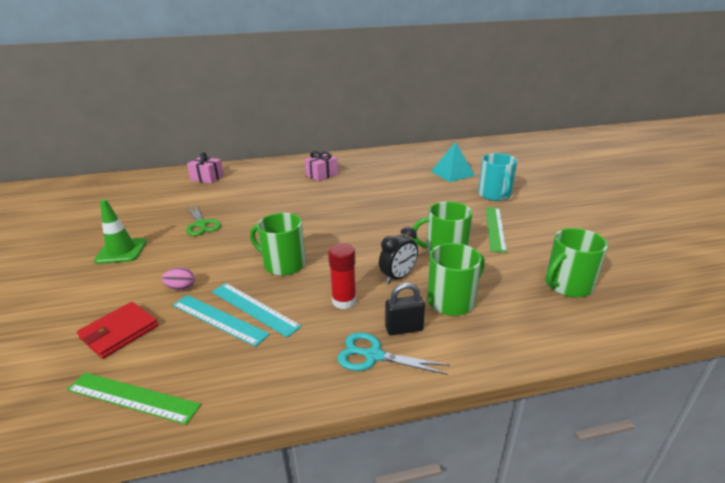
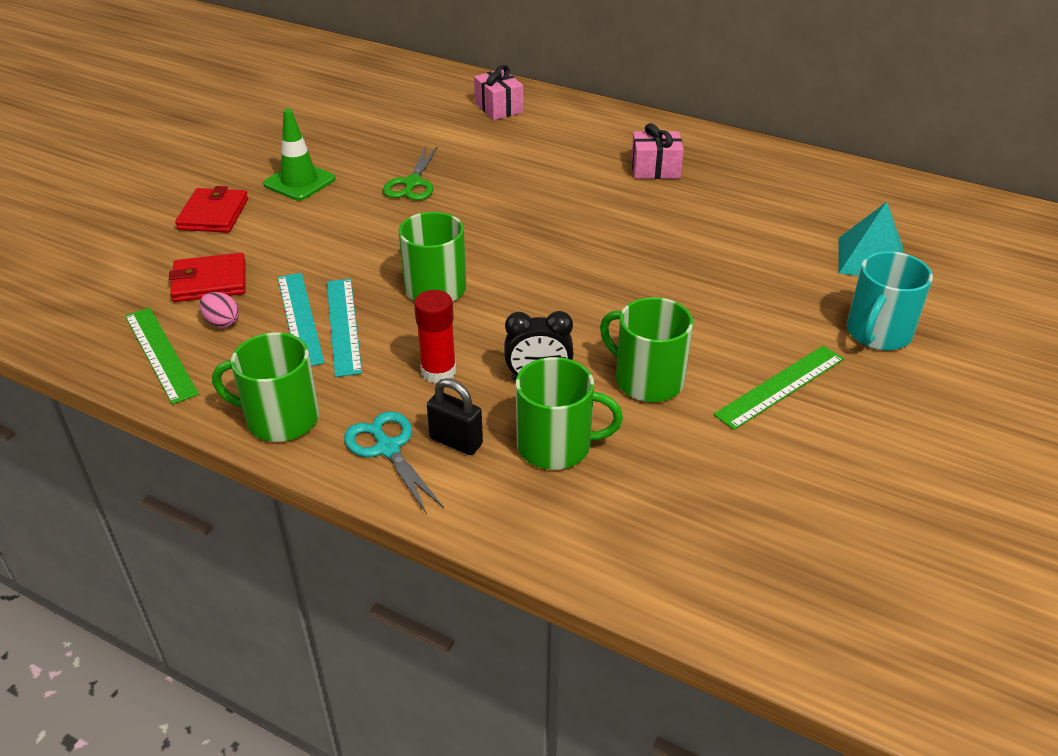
camera: 40 degrees right, 10 degrees up
(72, 293) = (213, 214): none -> red wallet
(181, 288) = (306, 261): pink egg -> pink egg (222, 322)
(567, 285) = (741, 522): green mug -> green mug (281, 419)

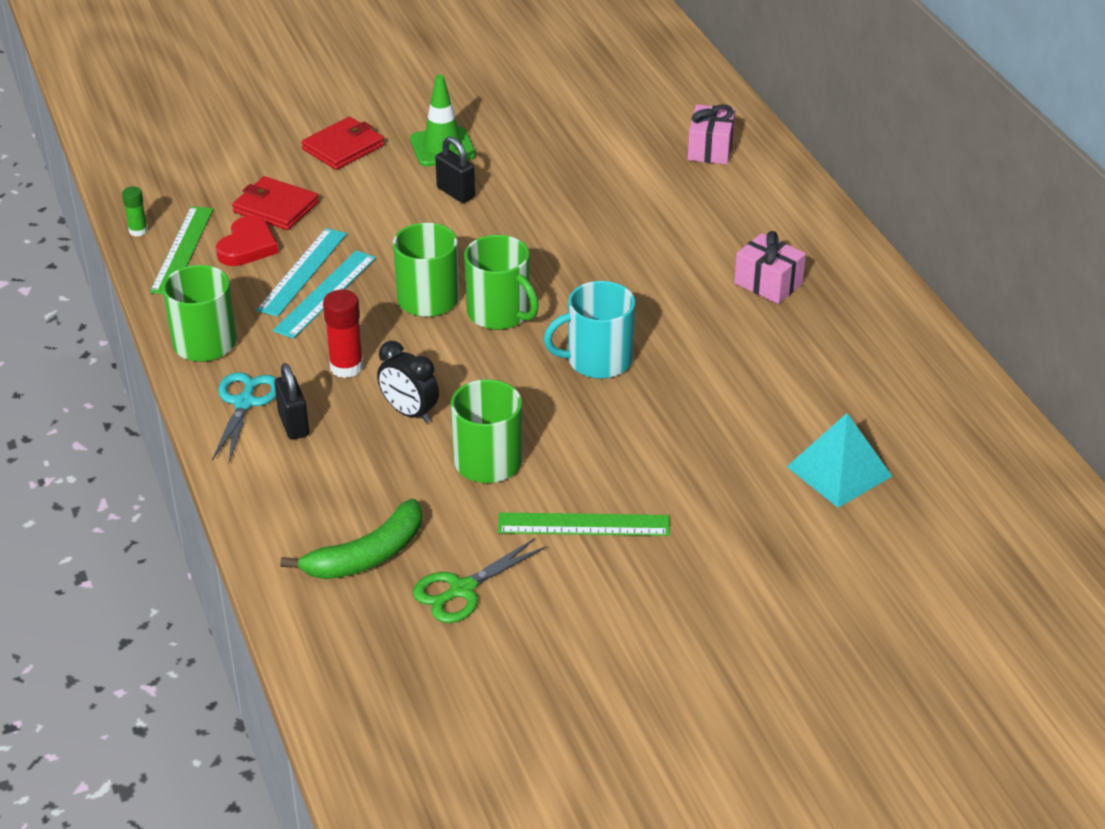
camera: 40 degrees right, 0 degrees up
(93, 358) = (138, 231): none -> green glue stick
(222, 322) = (247, 246): pink egg -> red heart
(353, 207) = (456, 193): none -> black padlock
(412, 183) = (531, 193): green scissors -> green scissors (462, 590)
(556, 446) = (355, 467): green mug -> green mug (499, 313)
(665, 511) = (367, 555): none -> green banana
(878, 333) = (735, 533): turquoise mug -> turquoise mug (598, 360)

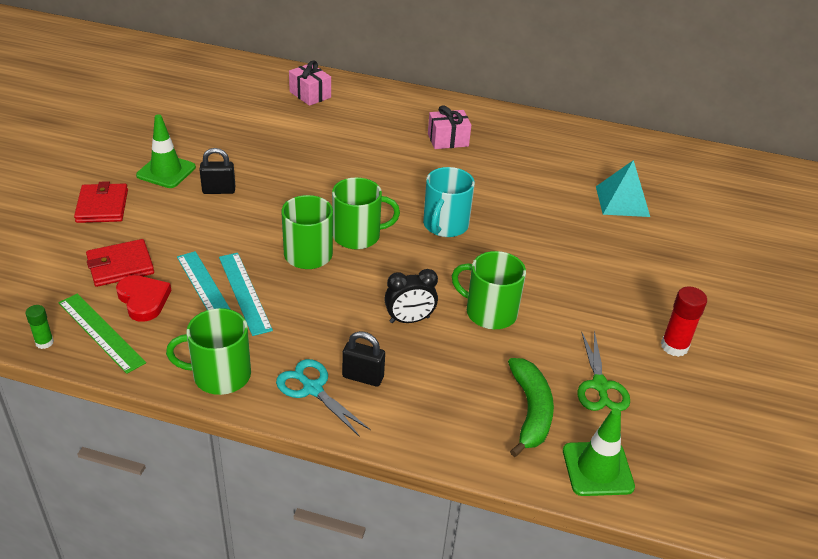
camera: 55 degrees left, 0 degrees up
(334, 637) = (597, 469): none -> green traffic cone
(346, 367) = (332, 322): red glue stick -> red glue stick (674, 346)
(583, 525) = (584, 307): green ruler -> none

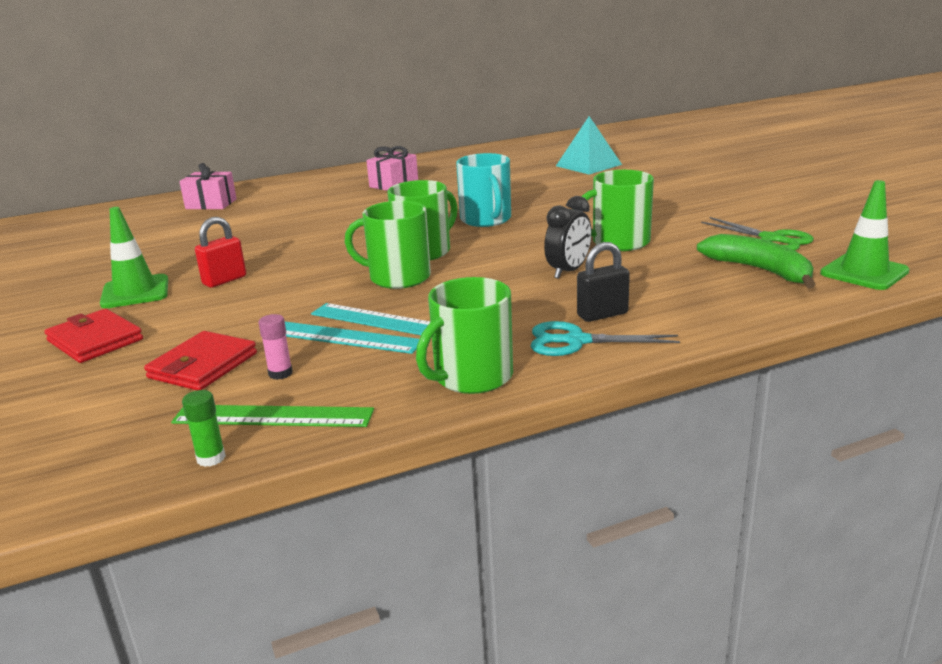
camera: 35 degrees left, 15 degrees down
(143, 300) = (280, 373): red heart -> pink glue stick
(219, 190) = (224, 280): black padlock -> red padlock
(674, 346) = (769, 205): red glue stick -> none

